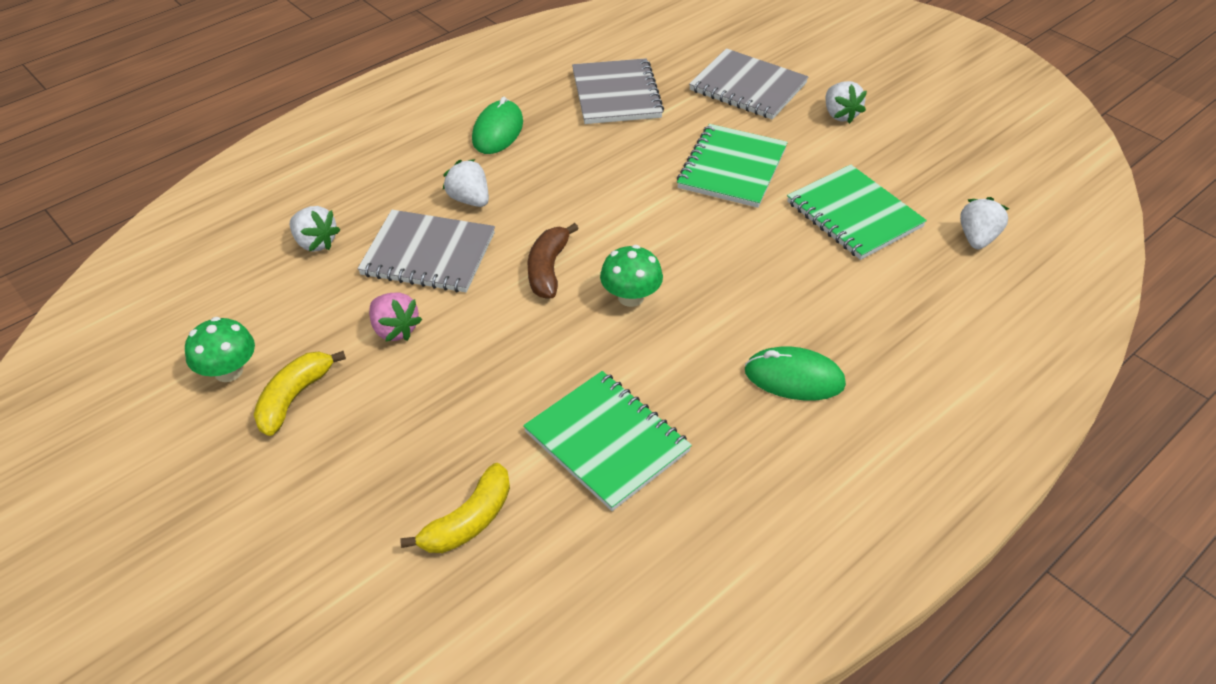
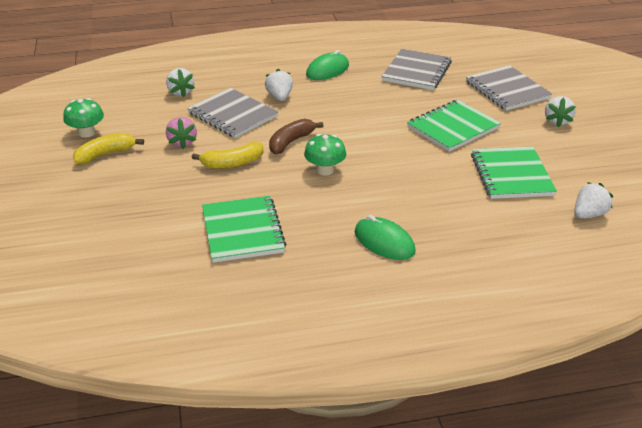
camera: 30 degrees right, 10 degrees down
(469, 521) = (136, 237): yellow banana -> yellow banana (232, 163)

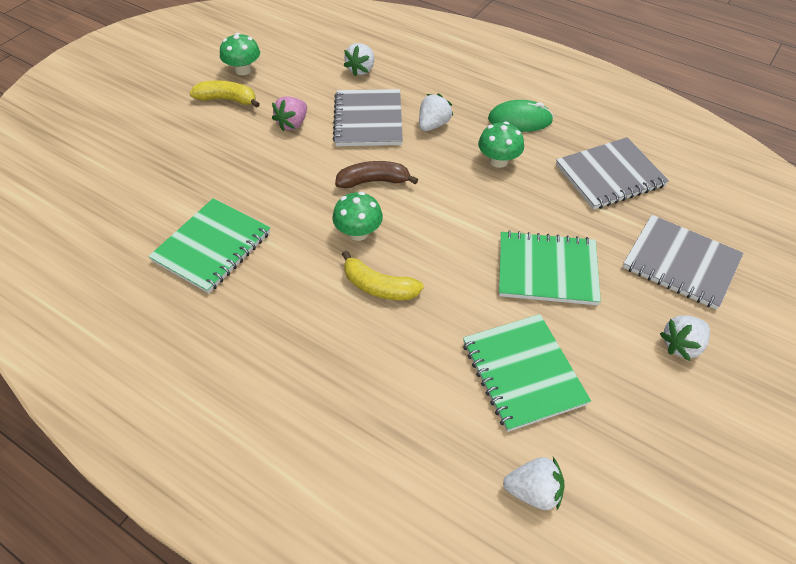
camera: 45 degrees right, 15 degrees up
(232, 163) = (299, 171): yellow banana -> yellow banana (379, 287)
(348, 95) = (498, 161): none -> green mushroom
(384, 242) = (295, 350): green mouse -> none
(507, 90) = (680, 263): grey notebook -> grey notebook turned 75 degrees counterclockwise
(511, 175) = (523, 373): green notebook -> green notebook turned 60 degrees counterclockwise

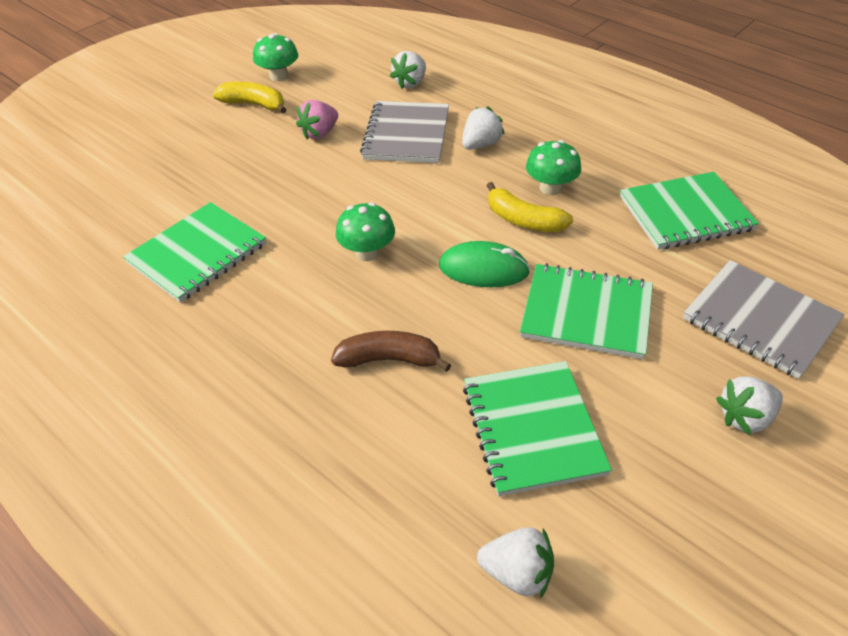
camera: 10 degrees right, 5 degrees down
(373, 181) = (397, 199): brown banana -> brown banana (389, 359)
(379, 287) = (377, 313): yellow banana -> yellow banana (524, 220)
(520, 120) = (585, 146): green mouse -> green mouse (483, 269)
(610, 175) = (685, 214): grey notebook -> green notebook

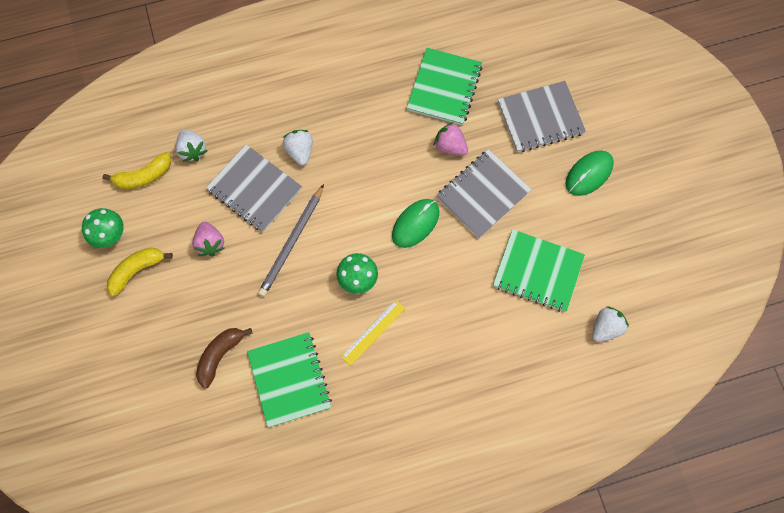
camera: 60 degrees left, 25 degrees up
(307, 297) = (373, 332): none -> yellow ruler
(369, 184) = (292, 242): none -> grey pencil
(389, 359) = (451, 313): brown banana -> brown banana (220, 356)
(524, 220) = (390, 175): yellow banana -> yellow banana (143, 176)
(550, 188) = (372, 141): green mushroom -> none
(586, 313) = (482, 194): green notebook -> grey notebook
(617, 253) = (450, 146): none -> pink strawberry
(745, 417) = (589, 174): white strawberry -> green mouse

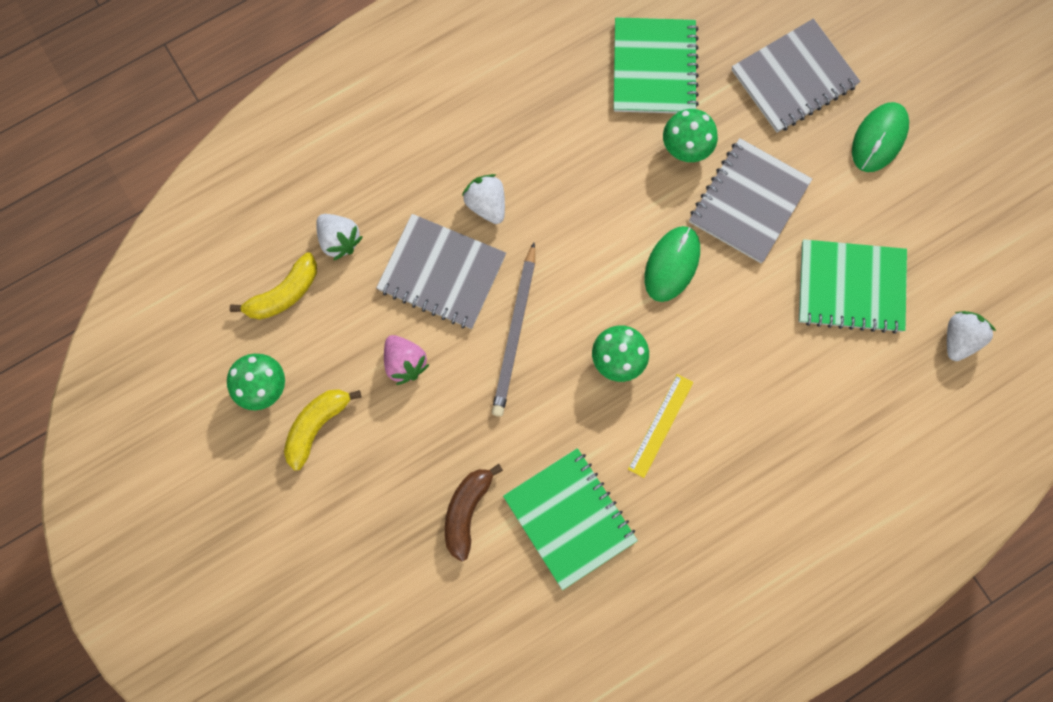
camera: 15 degrees left, 5 degrees up
(450, 146) = (686, 147): pink strawberry -> green mushroom

